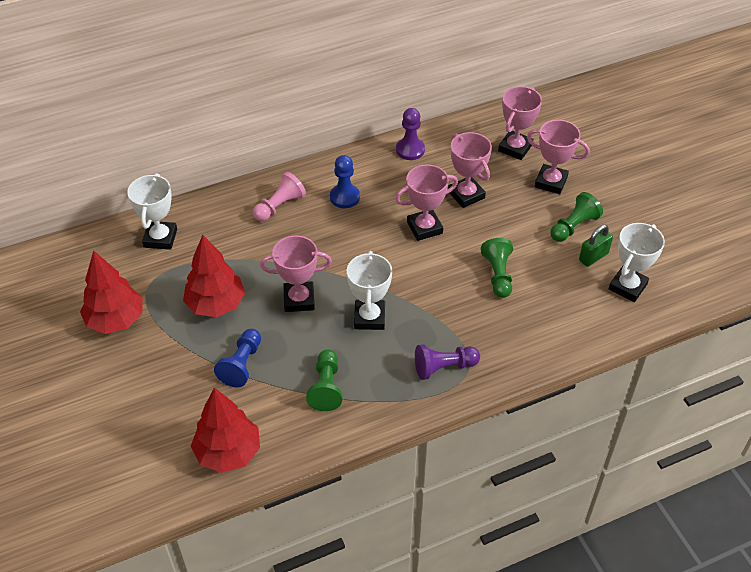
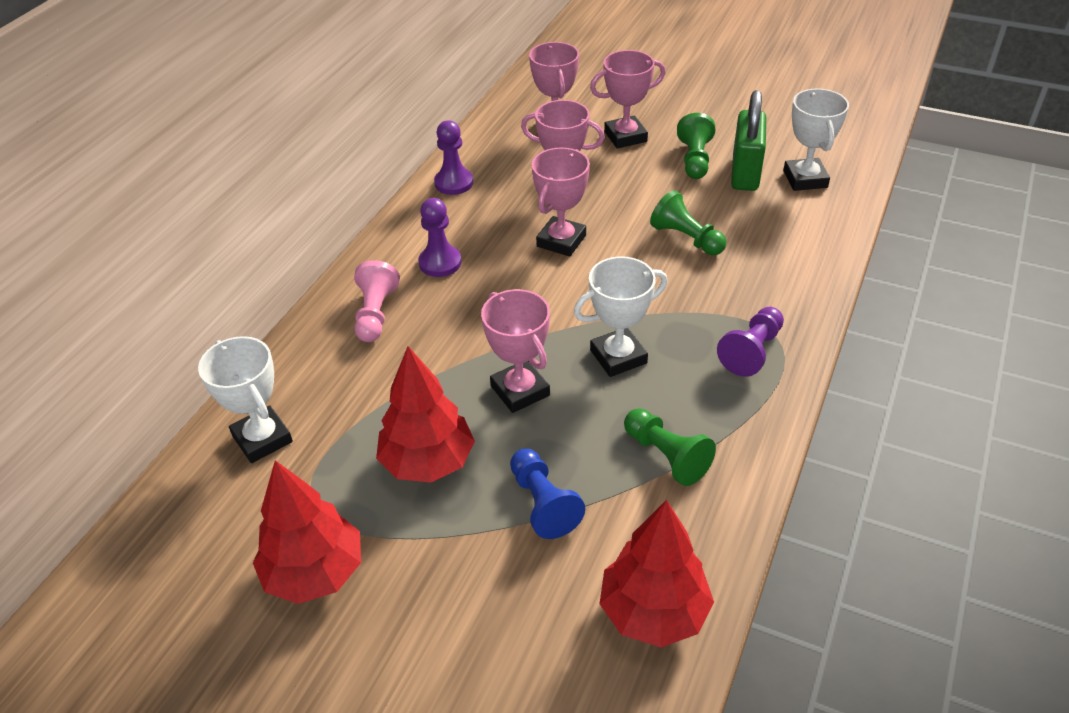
camera: 40 degrees left, 5 degrees down
(299, 300) = (520, 391): pink trophy -> pink trophy turned 75 degrees counterclockwise
(344, 197) = (440, 263): blue pawn -> purple pawn
(369, 318) = (618, 357): white trophy -> white trophy turned 75 degrees counterclockwise
(593, 257) = (745, 173): green padlock -> green padlock, size x1.63

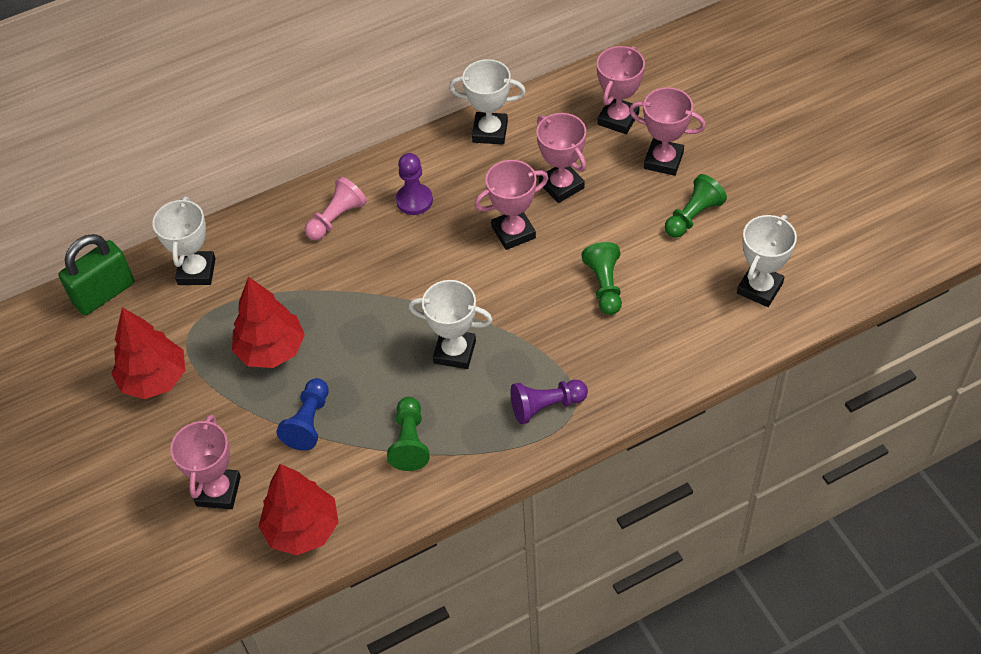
camera: 40 degrees right, 10 degrees up
(454, 183) = (490, 132): purple pawn -> white trophy
(520, 391) = (369, 336): pink trophy -> pink trophy (218, 491)
(745, 173) = (718, 253): green padlock -> green padlock (104, 293)

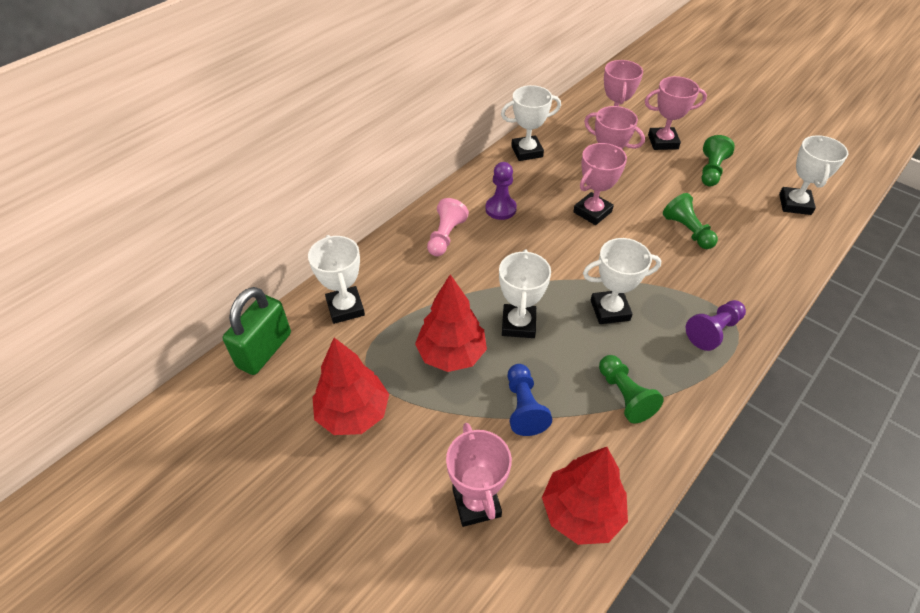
camera: 25 degrees left, 5 degrees down
(353, 339) = (518, 324): none -> white trophy

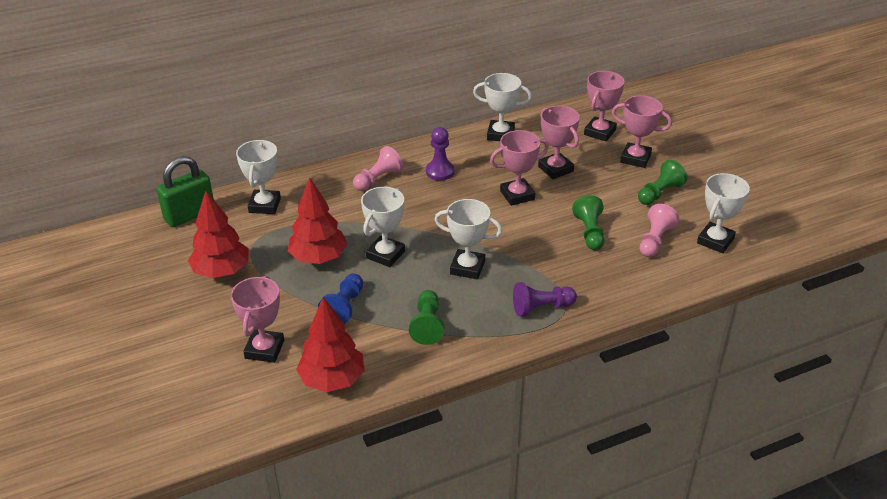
camera: 25 degrees right, 10 degrees down
(747, 220) = (655, 240): none -> pink pawn

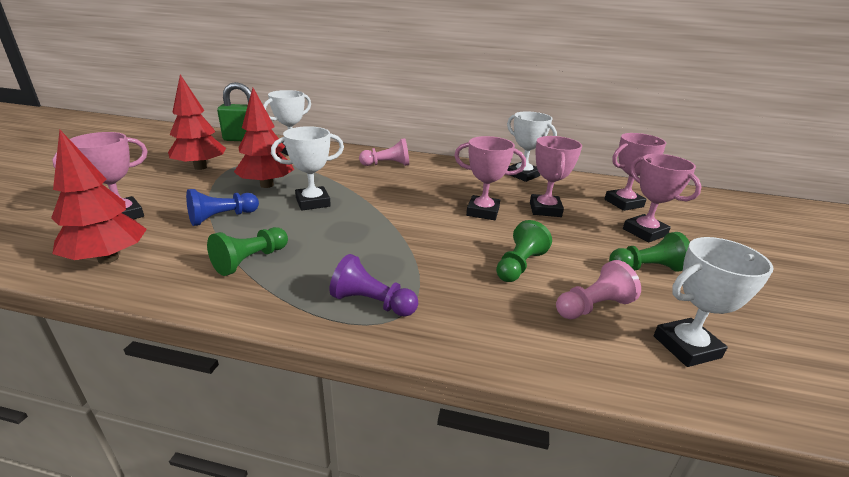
camera: 35 degrees right, 10 degrees down
(440, 172) = (439, 177): purple pawn -> none
(467, 268) = (358, 238): white trophy -> none

